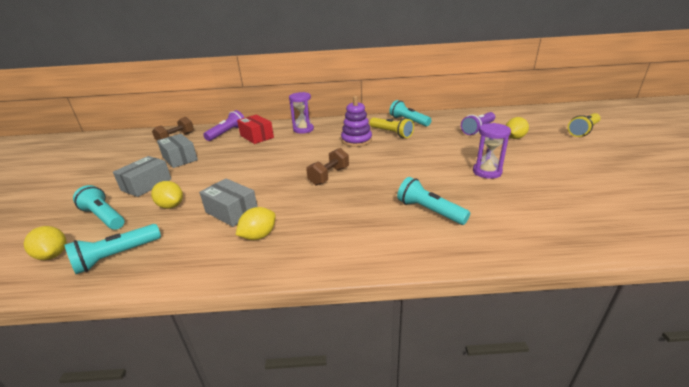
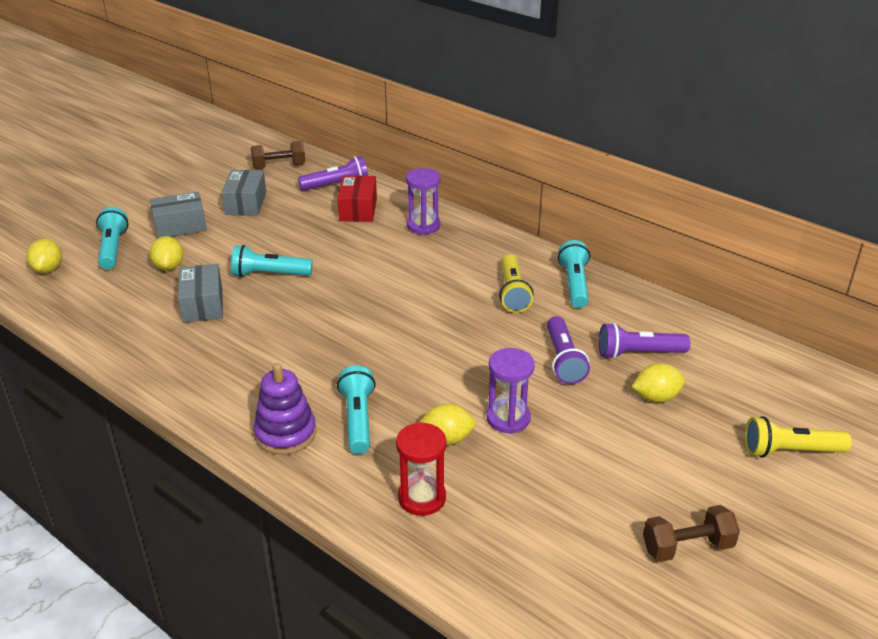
camera: 40 degrees right, 5 degrees up
(117, 256) = (81, 298): turquoise flashlight -> turquoise flashlight (270, 274)
(259, 236) = (188, 345): yellow lemon -> yellow lemon (447, 439)
(329, 176) = (340, 315): brown dumbbell -> brown dumbbell (687, 547)
(356, 140) = (452, 280): purple stacking toy -> purple stacking toy (285, 433)
(459, 143) = (563, 360): none -> purple flashlight
(529, 223) = (422, 498): none -> red hourglass

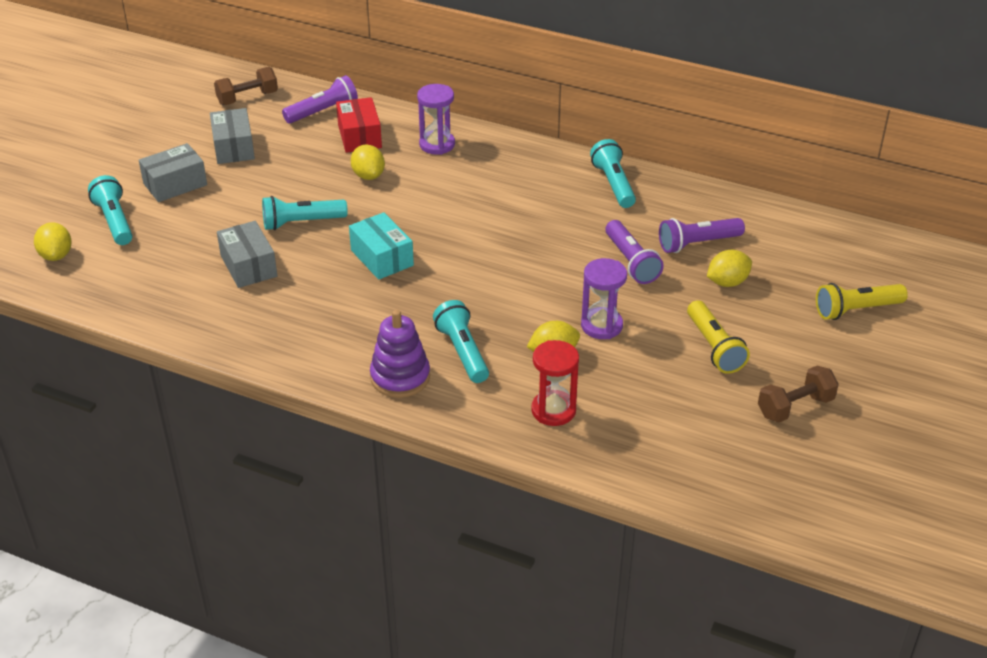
camera: 15 degrees left, 5 degrees up
(169, 266) = (189, 231): yellow lemon -> yellow lemon (368, 175)
(325, 317) = (382, 258): none -> turquoise box
(513, 293) = (557, 202): yellow flashlight -> yellow flashlight (714, 347)

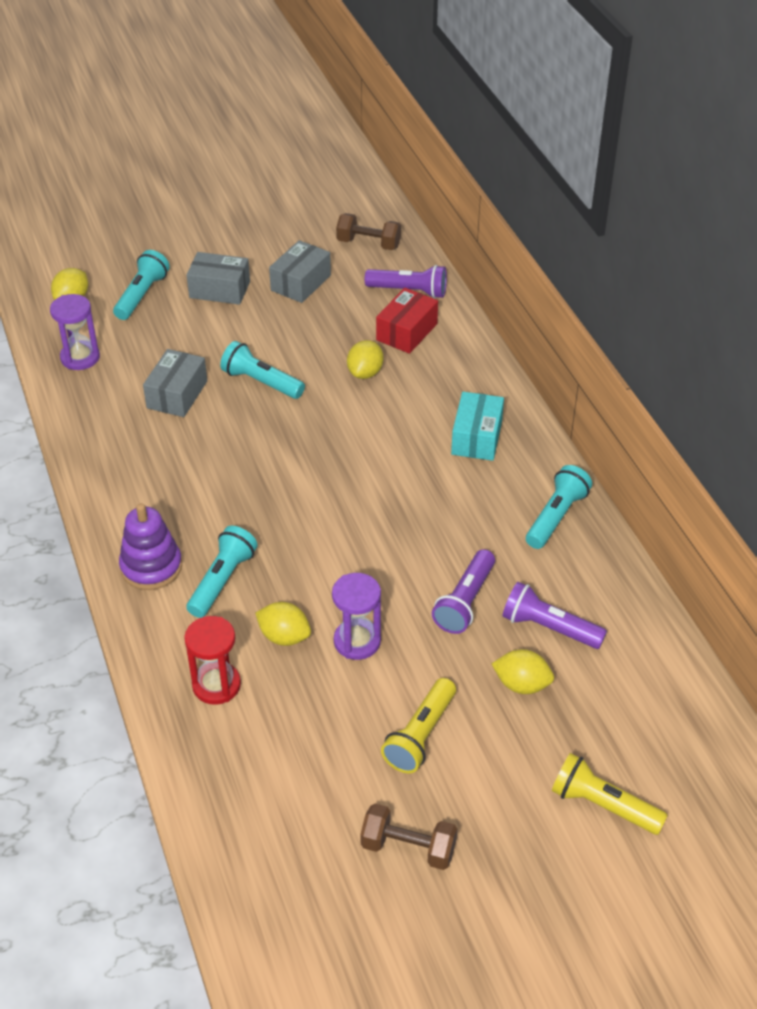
camera: 45 degrees right, 5 degrees up
(382, 258) = (276, 454): turquoise box -> turquoise box (476, 437)
(437, 144) = (458, 379): purple hourglass -> purple hourglass (80, 357)

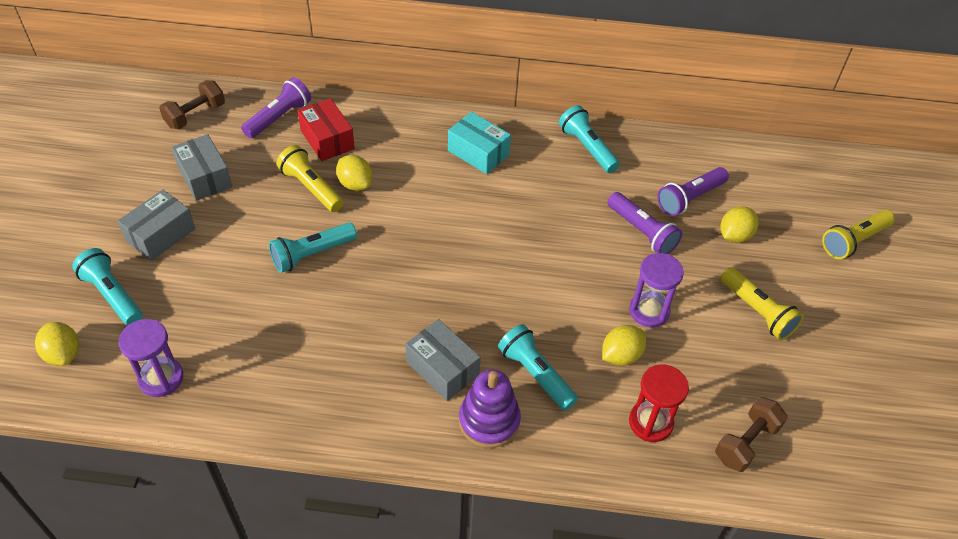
camera: 65 degrees left, 5 degrees up
(177, 394) = (279, 320): grey box -> grey box (442, 368)
(338, 348) = (311, 188): none -> yellow flashlight
(408, 847) = (855, 361): brown dumbbell -> brown dumbbell (746, 442)

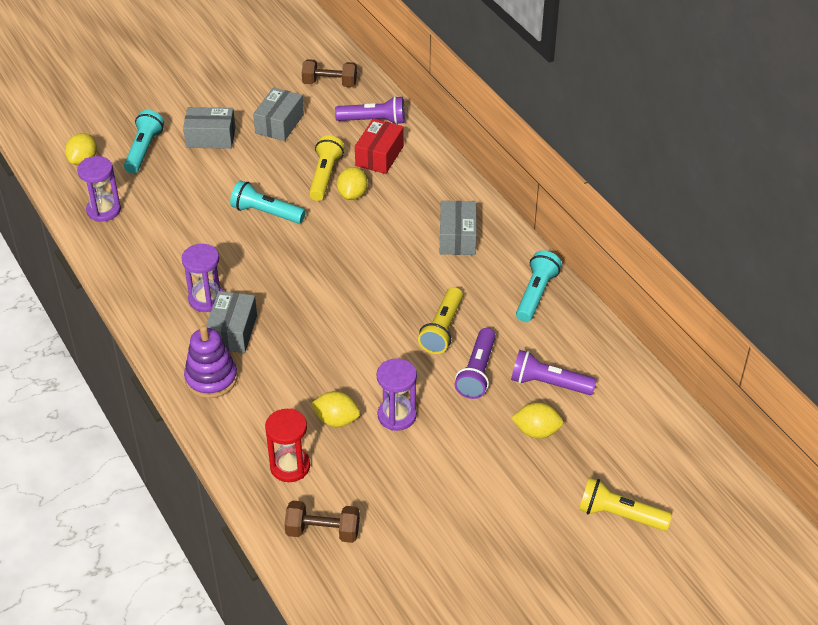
camera: 55 degrees right, 5 degrees down
(379, 364) = (206, 299): none -> purple hourglass
(478, 153) = (457, 237): turquoise box -> grey box
(536, 374) = (274, 382): turquoise flashlight -> none
(757, 311) = (465, 482): yellow flashlight -> yellow flashlight (442, 329)

